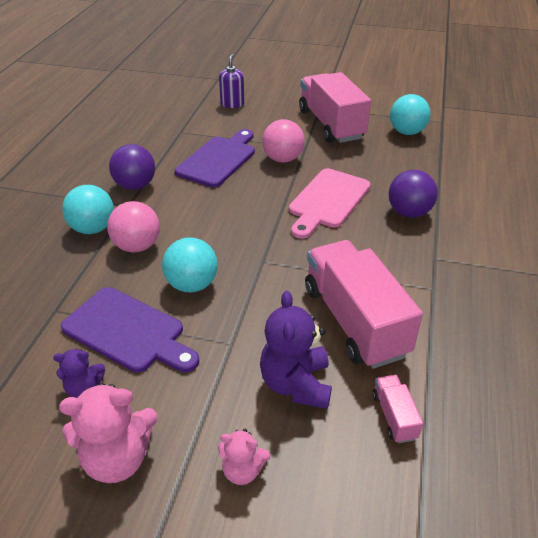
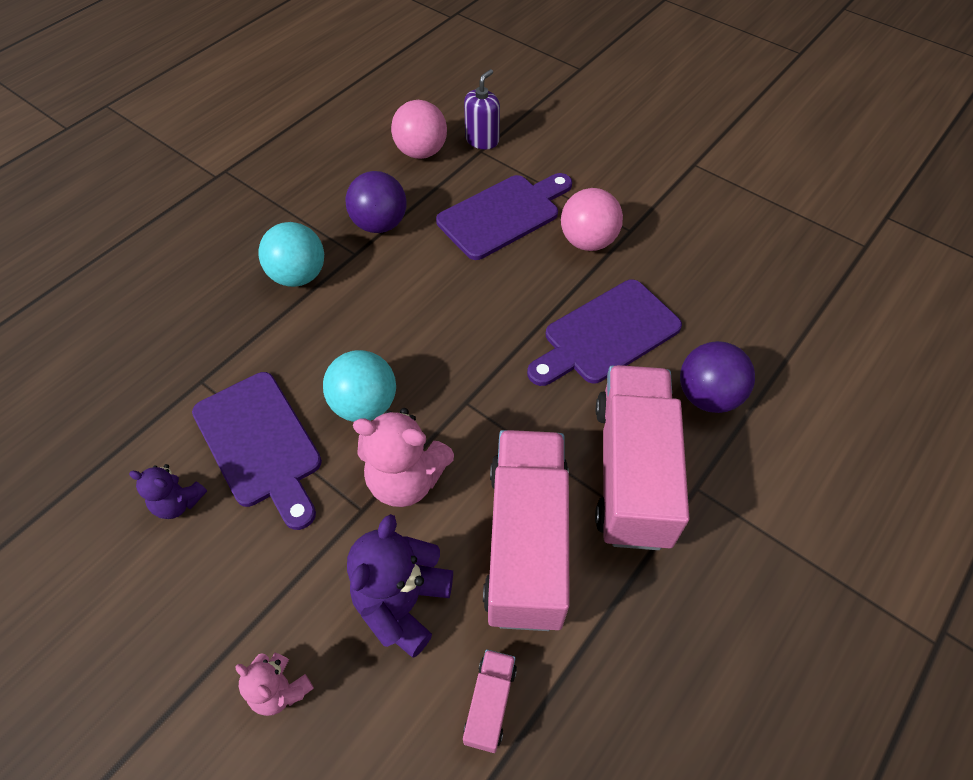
camera: 25 degrees right, 15 degrees up
(118, 458) = (166, 609): pink teddy bear -> pink teddy bear (406, 479)
(137, 246) = (333, 321): pink ball -> pink ball (421, 152)
(232, 104) = (575, 121): purple soap dispenser -> purple soap dispenser (482, 140)
(327, 201) = (606, 335): pink cutting board -> purple cutting board
(331, 124) = (691, 200): pink truck -> pink truck (632, 472)
(407, 132) = (796, 249): turquoise ball -> none

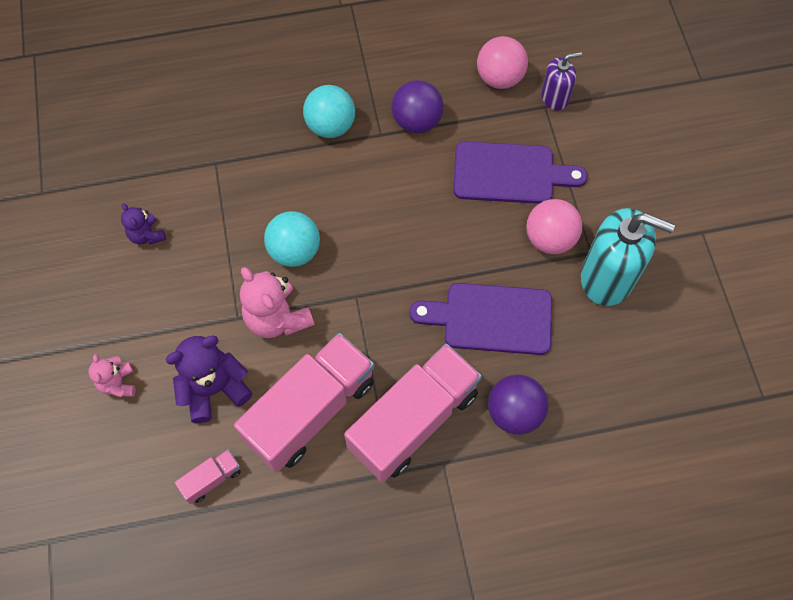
camera: 40 degrees right, 10 degrees up
(260, 444) = (216, 231): purple cutting board -> none
(663, 240) = (607, 277): none -> turquoise soap dispenser

